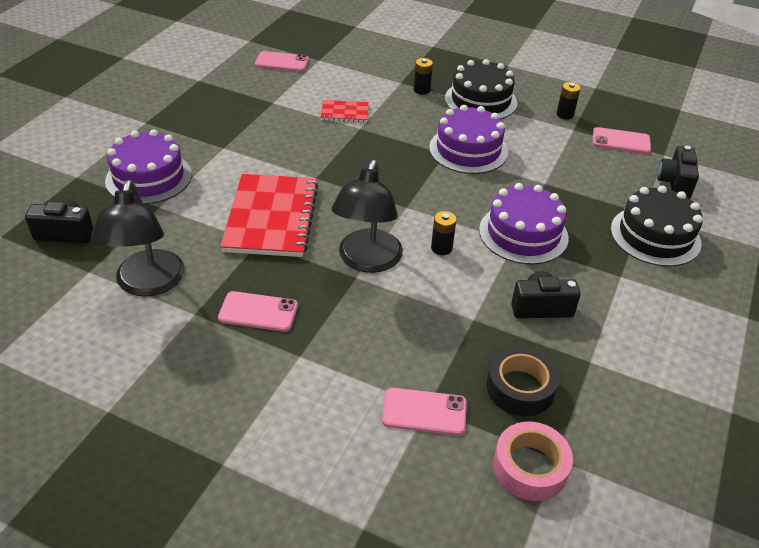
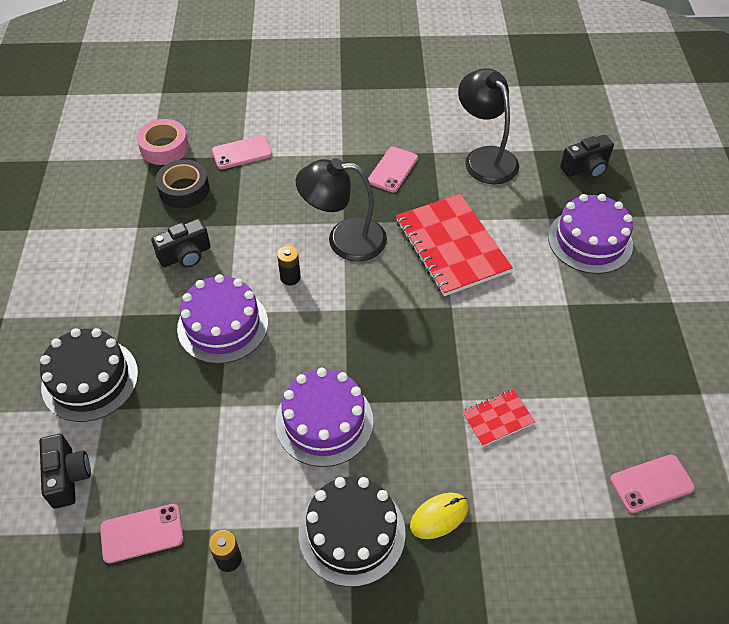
camera: 155 degrees right, 10 degrees up
(258, 312) = (393, 170): pink phone -> pink phone turned 45 degrees counterclockwise
(367, 261) = (344, 239): black lamp -> black lamp turned 75 degrees counterclockwise
(421, 90) = (439, 516): black battery -> yellow mouse

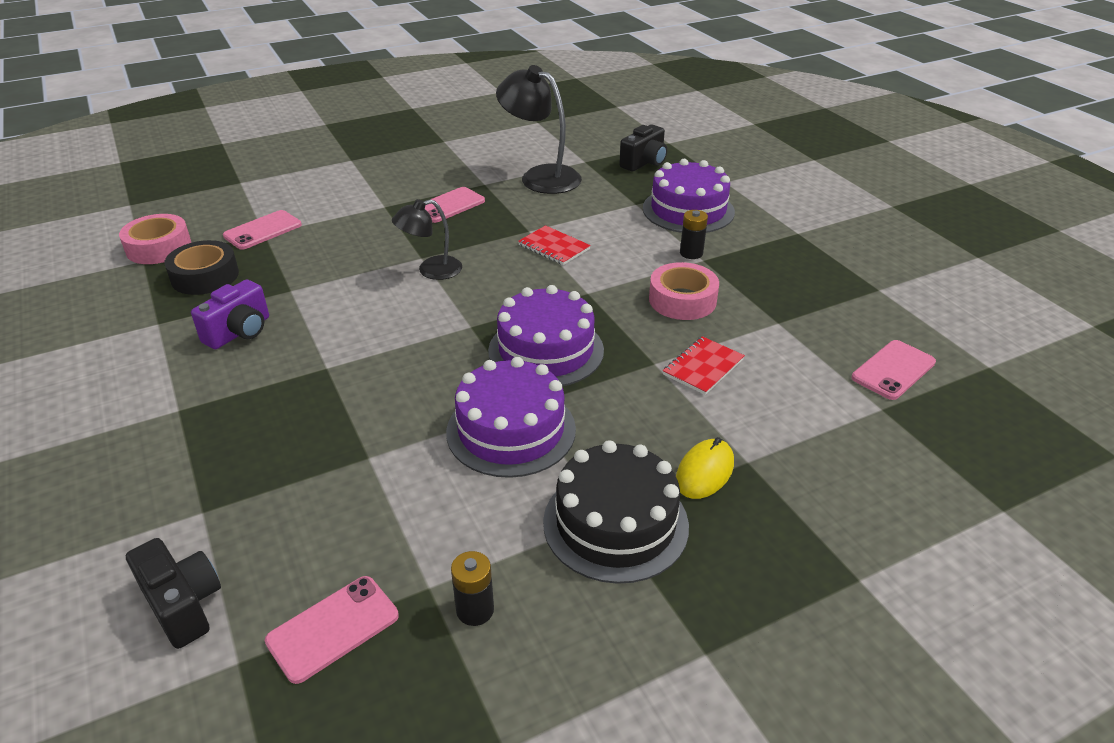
camera: 25 degrees left, 15 degrees down
(90, 379) = (165, 487): black cake -> none
(185, 255) = (239, 332): black camera -> purple camera
(222, 325) = (326, 381): purple cake -> purple cake (546, 350)
(290, 277) = (386, 317): black battery -> black battery (691, 253)
(344, 239) = (431, 270): black lamp -> black lamp, size x0.61
(393, 170) = (449, 205): pink phone -> pink phone turned 45 degrees clockwise
(451, 246) = (554, 247): red notebook -> red notebook, size x0.48
(523, 343) = (682, 300): none -> pink tape

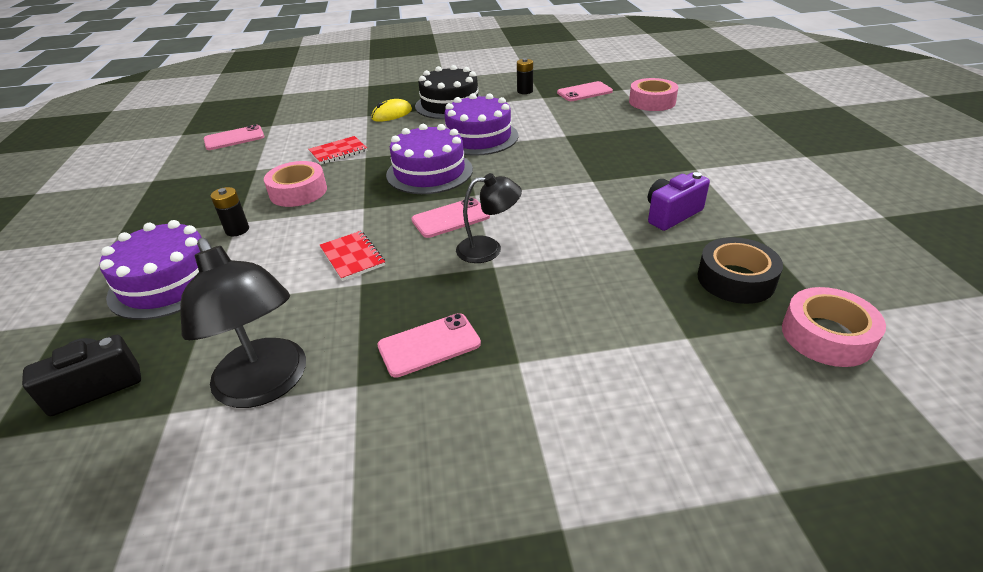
camera: 160 degrees left, 0 degrees up
(183, 605) = (652, 102): black camera -> pink tape
(263, 230) = (690, 343): pink phone -> pink phone (450, 218)

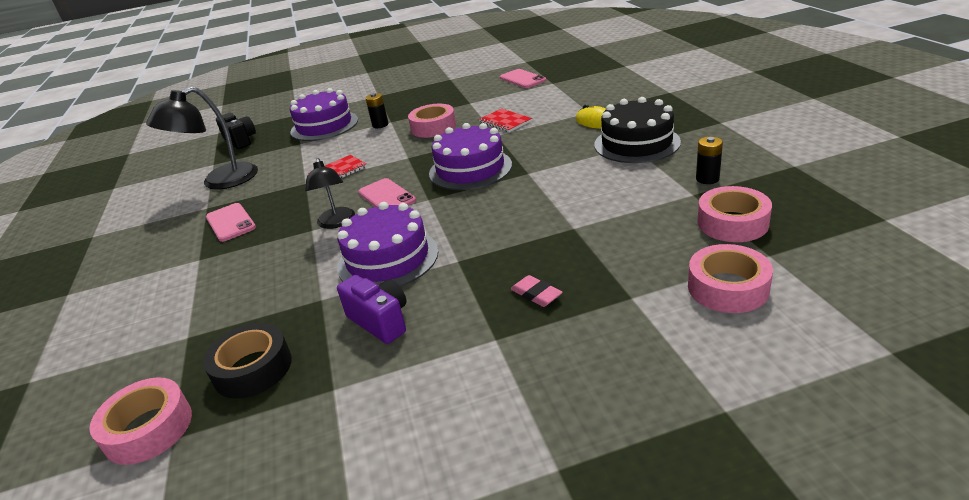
camera: 85 degrees right, 5 degrees down
(479, 137) = (553, 177): purple cake -> purple cake (388, 259)
(584, 92) = (732, 223): pink phone -> pink tape
(647, 153) = (536, 294): none -> pink eraser

